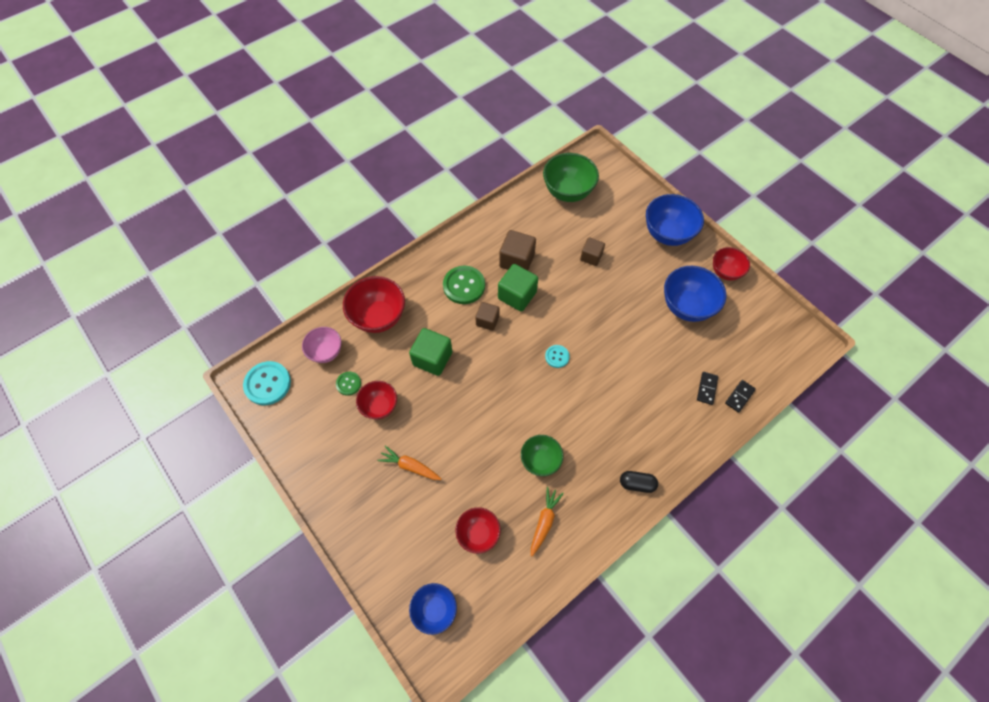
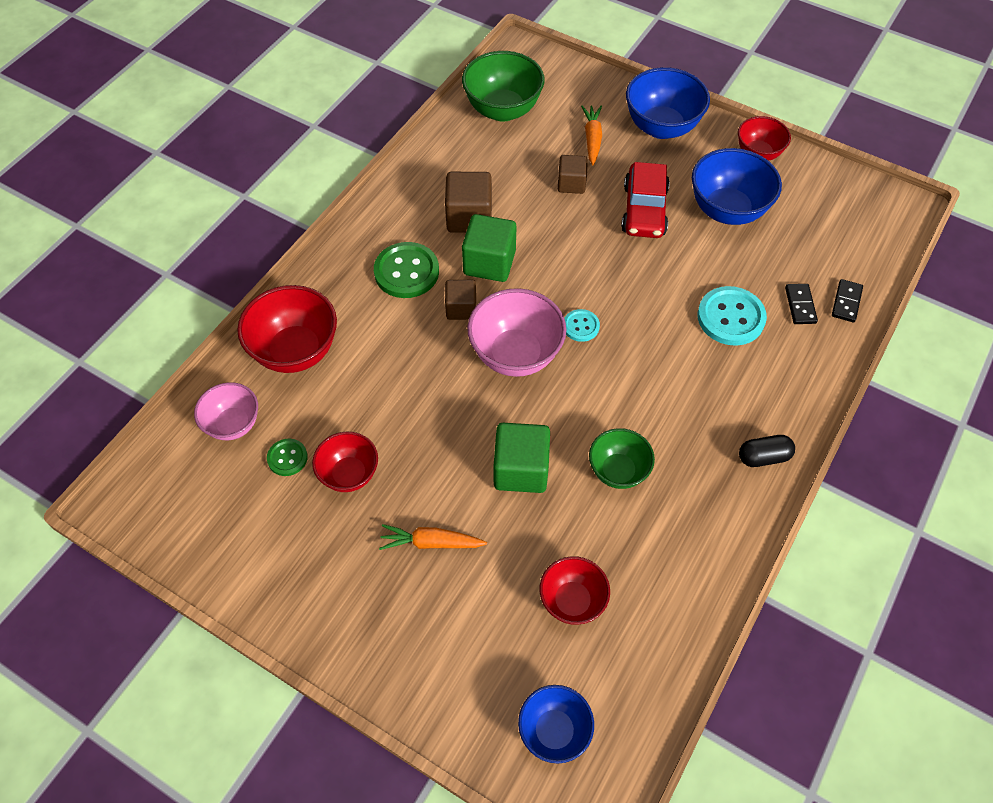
camera: 20 degrees left, 5 degrees down
(268, 384) = (157, 499): turquoise button -> turquoise button (731, 317)
(432, 358) = (402, 383): green cube -> green cube (521, 469)
(508, 362) = (516, 355): none -> pink bowl
(544, 522) = (659, 551): orange carrot -> orange carrot (592, 139)
(631, 289) = (644, 210): none -> red car

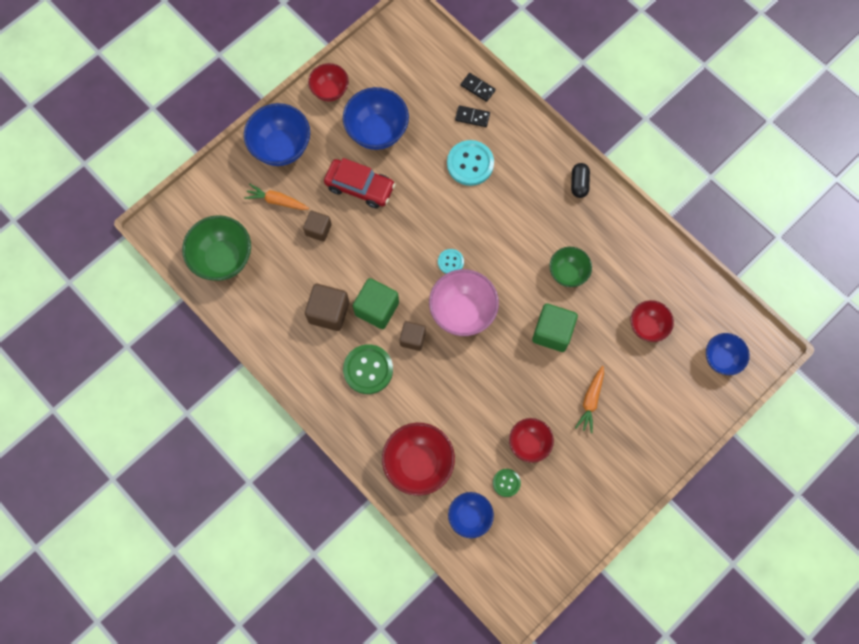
camera: 75 degrees left, 15 degrees up
(233, 424) = (470, 516): pink bowl -> blue bowl

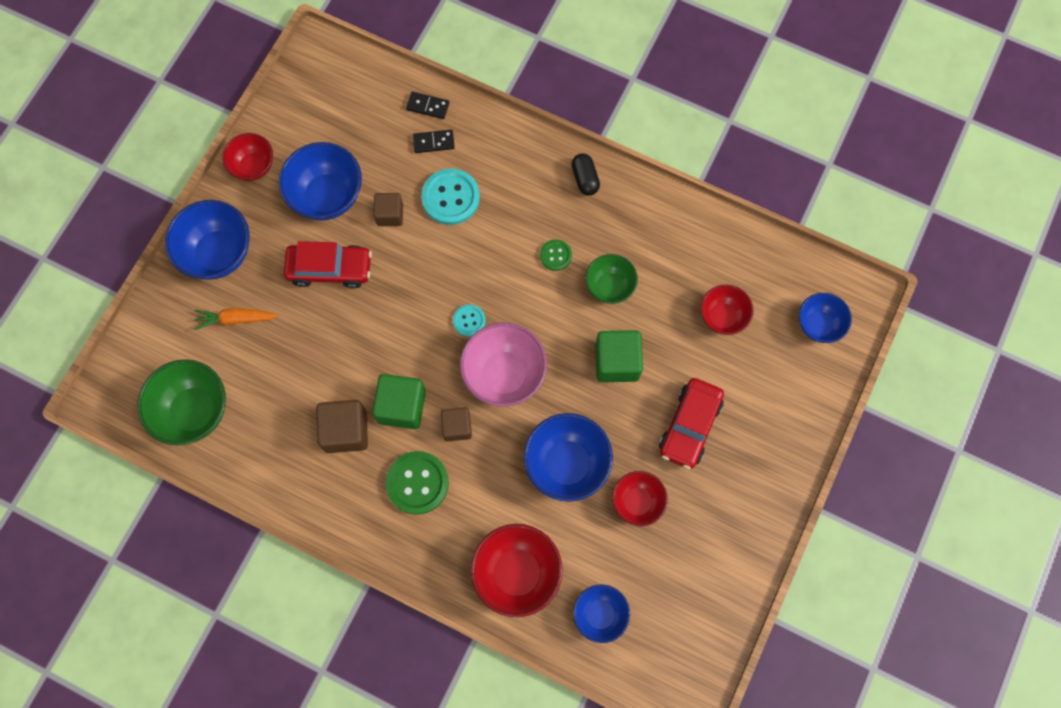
camera: 20 degrees left, 0 degrees up
(318, 230) = (298, 336): brown cube -> brown cube (390, 214)
(485, 395) = (566, 464): none -> blue bowl
(506, 483) = (627, 558): green button -> green button (555, 255)
(591, 400) = (689, 426): orange carrot -> red car

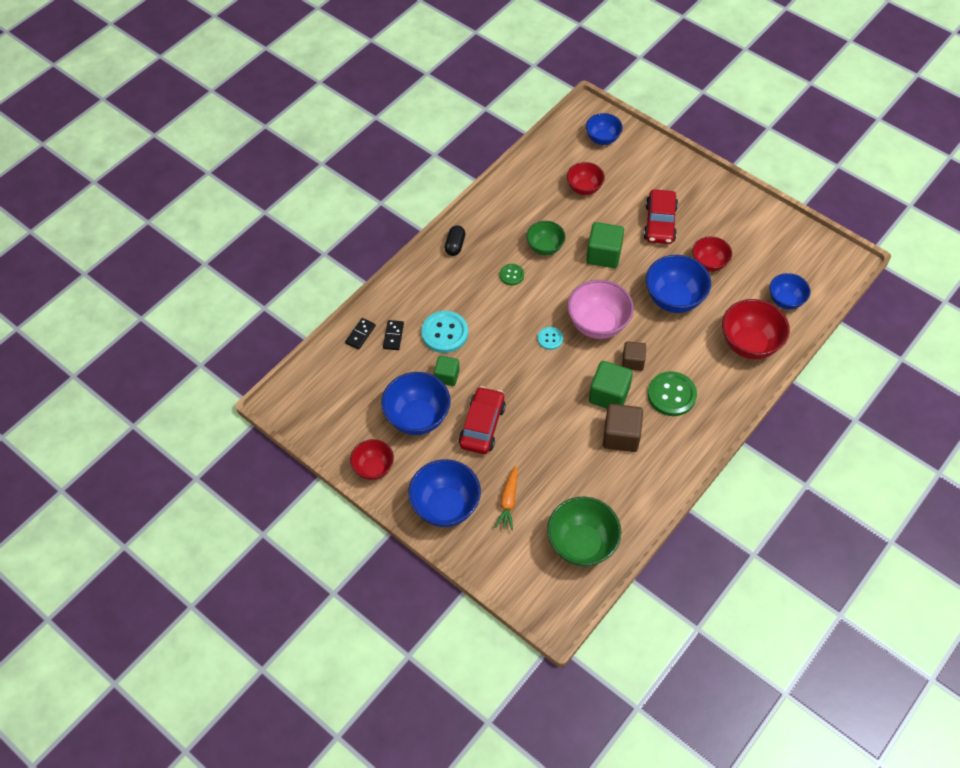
camera: 75 degrees left, 15 degrees down
(390, 214) = (447, 376): brown cube -> green cube
(585, 179) = (455, 245): black capsule -> black capsule turned 75 degrees counterclockwise
(689, 426) = (660, 223): red car -> red car turned 60 degrees clockwise

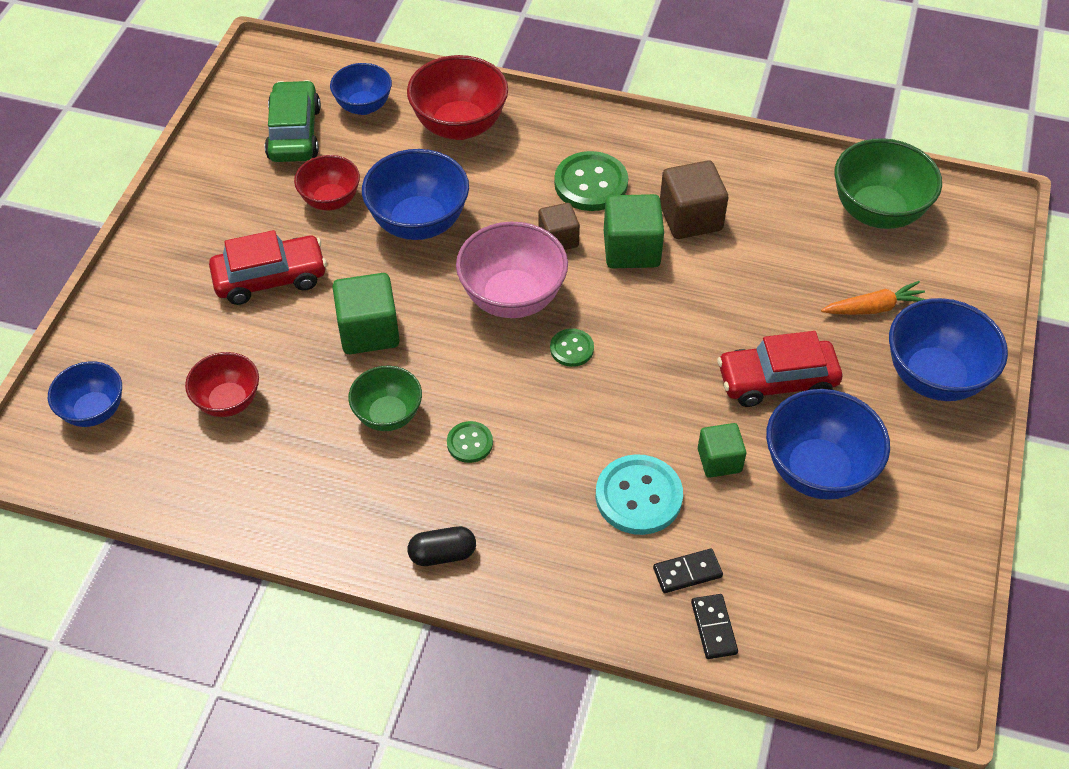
camera: 115 degrees left, 5 degrees down
(360, 334) = (713, 628): black domino -> black domino turned 75 degrees clockwise
(373, 468) = (942, 495): red bowl -> none
(550, 339) = (571, 349): turquoise button -> green button
(773, 261) = (294, 133): none -> green car

